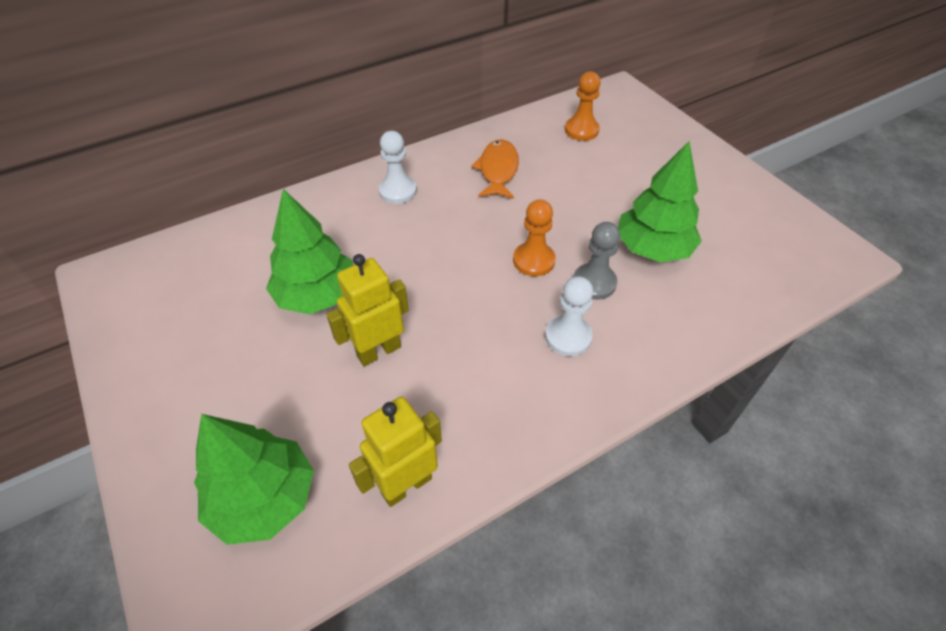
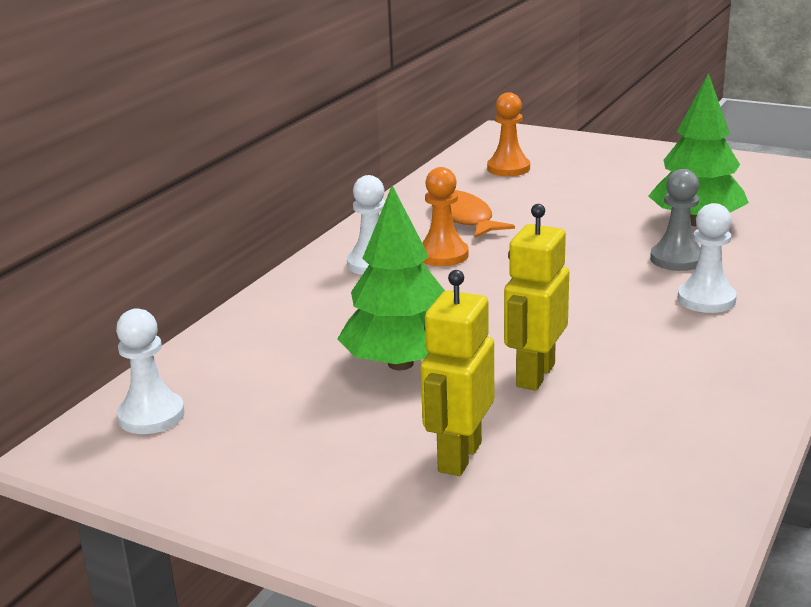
camera: 30 degrees left, 25 degrees down
(156, 269) = (151, 416): none -> white pawn
(264, 498) = (577, 517): green tree -> none
(406, 485) = (706, 446): yellow robot -> yellow robot (458, 457)
(533, 260) = (597, 264): orange pawn -> orange pawn (443, 255)

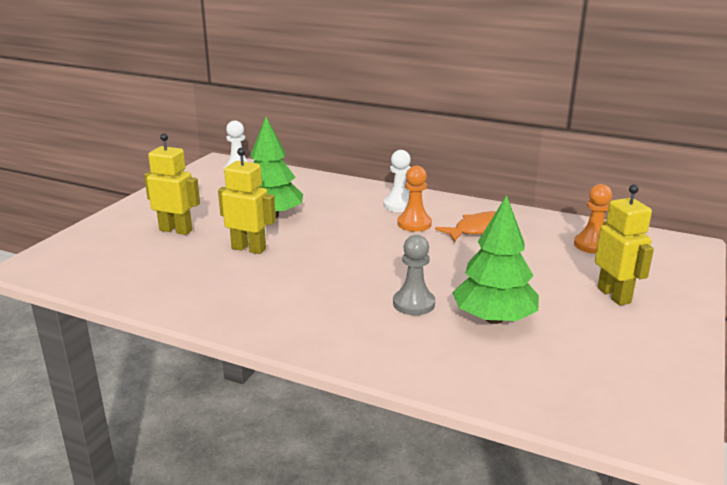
camera: 85 degrees right, 0 degrees up
(627, 170) = (614, 295): none -> yellow robot
(706, 299) = (342, 309): white pawn -> none

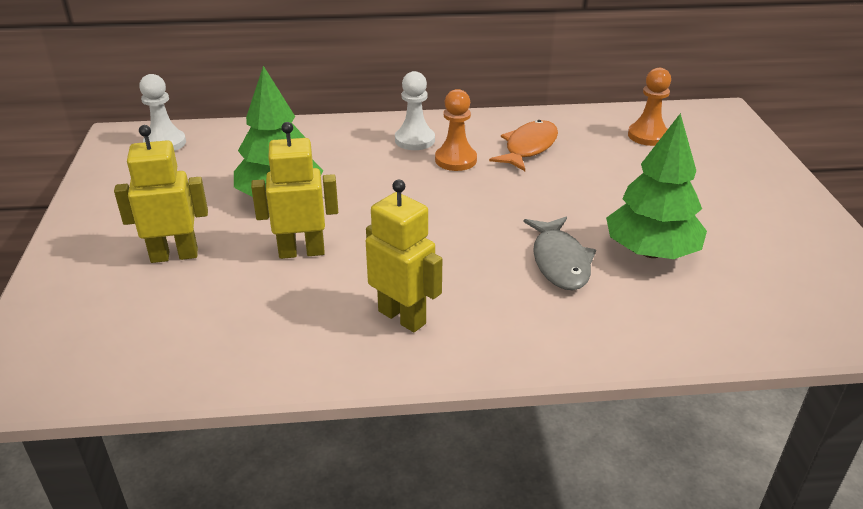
camera: 30 degrees left, 10 degrees up
(413, 304) = (560, 261): grey pawn -> grey fish
(614, 295) = (721, 187): yellow robot -> yellow robot (402, 317)

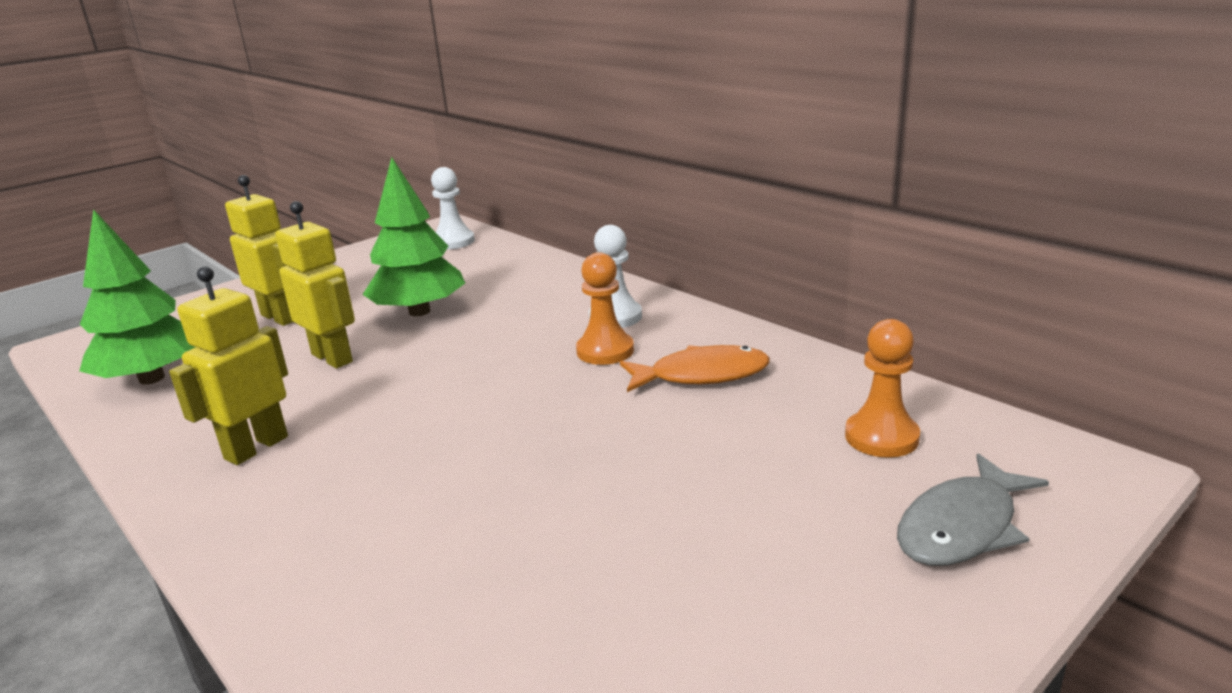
camera: 55 degrees right, 10 degrees down
(402, 317) = (256, 447): yellow robot -> yellow robot turned 150 degrees counterclockwise
(560, 261) = (451, 495): grey fish -> grey fish (962, 527)
(650, 252) = (549, 554): green tree -> green tree (152, 378)

